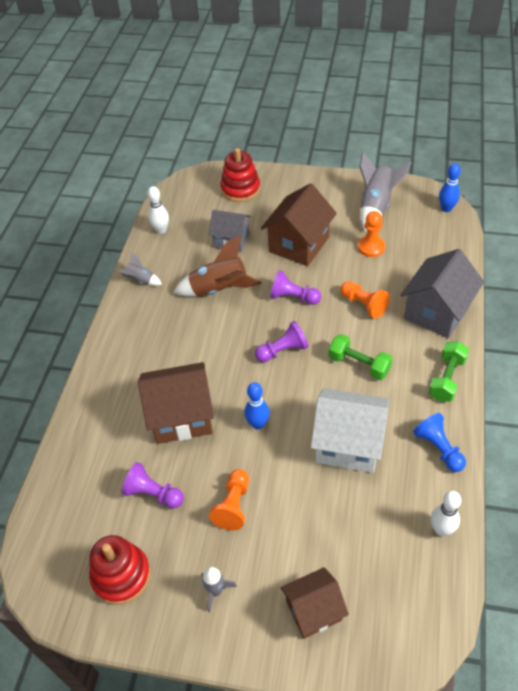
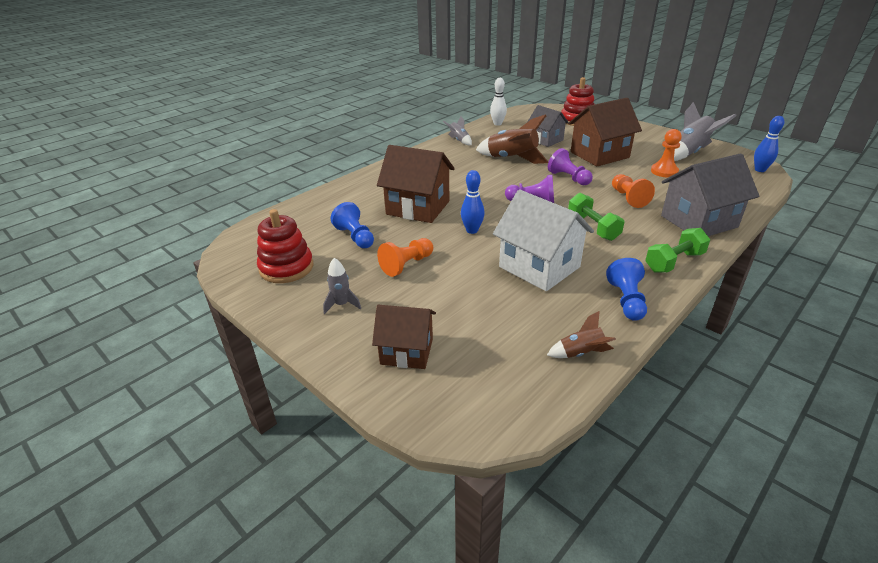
camera: 30 degrees right, 15 degrees down
(153, 494) = (355, 237): purple pawn -> blue pawn
(441, 530) = (581, 353): white bowling pin -> brown rocket

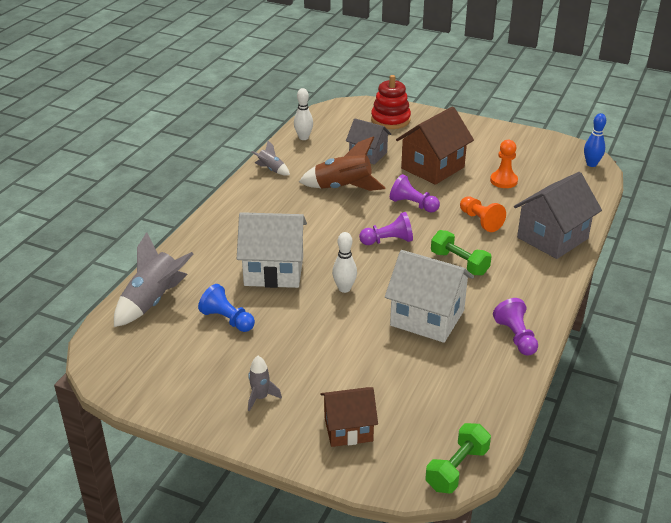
camera: 20 degrees left, 0 degrees up
(286, 268) = (177, 370): red stacking toy -> none
(406, 265) = (299, 341): orange pawn -> none
(418, 208) = (274, 271): brown house -> white house
(472, 230) = (344, 289): blue bowling pin -> white bowling pin
(581, 353) = (496, 396): brown rocket -> none
(626, 300) = (516, 337): blue pawn -> purple pawn
(674, 262) = (543, 288): green dumbbell -> green dumbbell (457, 469)
(689, 153) = (520, 152): grey rocket -> grey rocket (153, 301)

